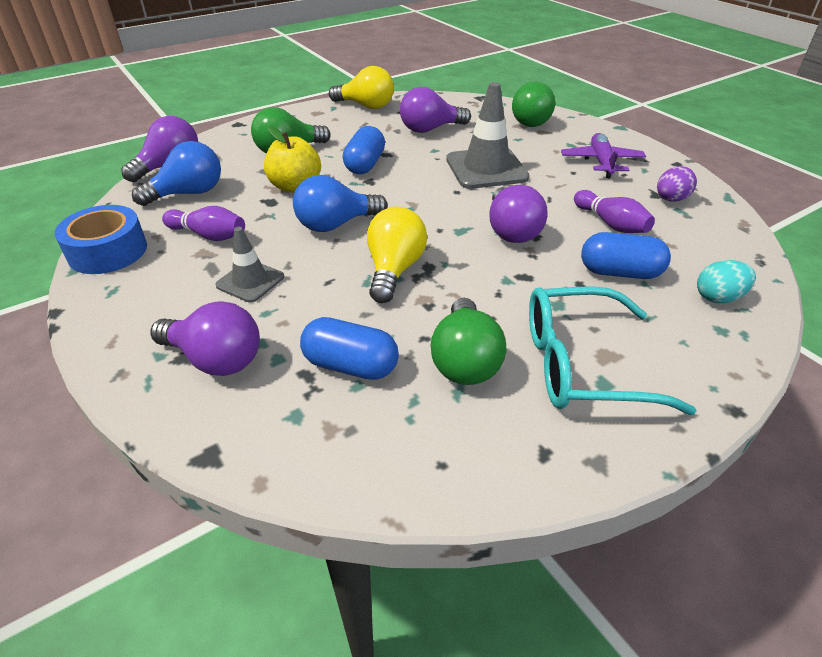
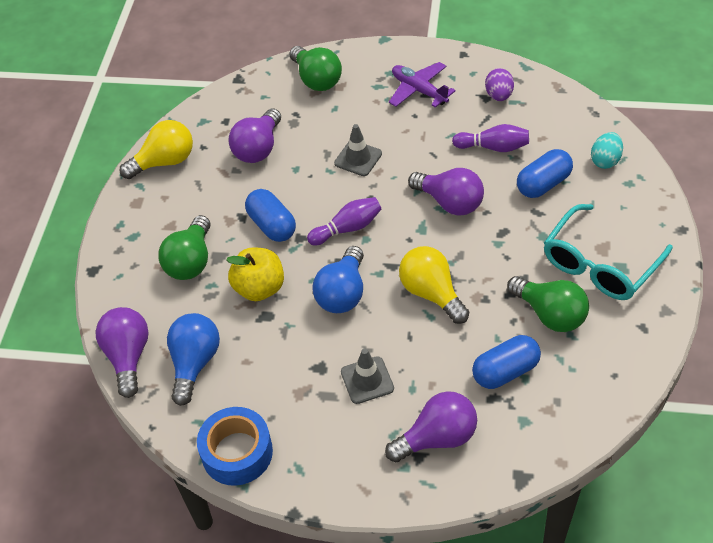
camera: 45 degrees left, 10 degrees up
(208, 235) = (278, 378): purple bowling pin -> purple bowling pin (347, 228)
(486, 169) = (358, 158): grey traffic cone -> grey traffic cone, size x0.57

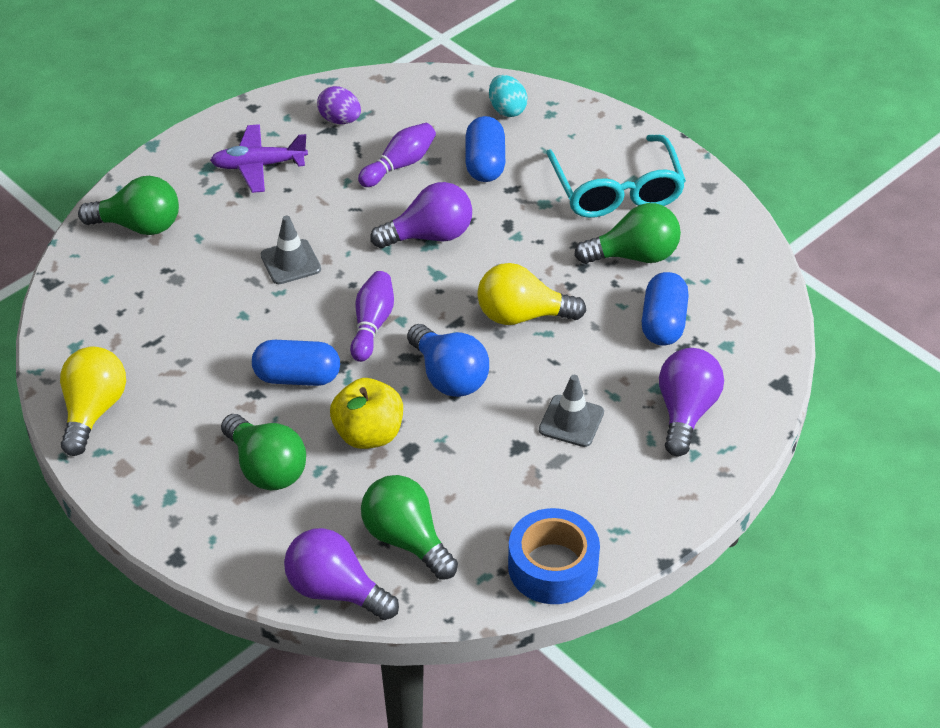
camera: 55 degrees left, 5 degrees down
(195, 363) = (406, 539): blue light bulb -> green light bulb
(258, 148) = (176, 326): purple light bulb -> none

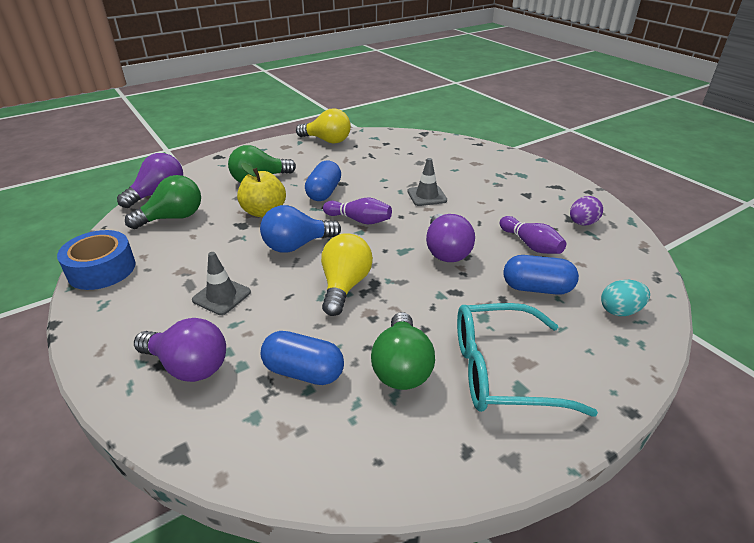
camera: 100 degrees right, 10 degrees down
(139, 226) = (466, 154): green light bulb -> none
(258, 165) = (524, 190): purple plane -> none

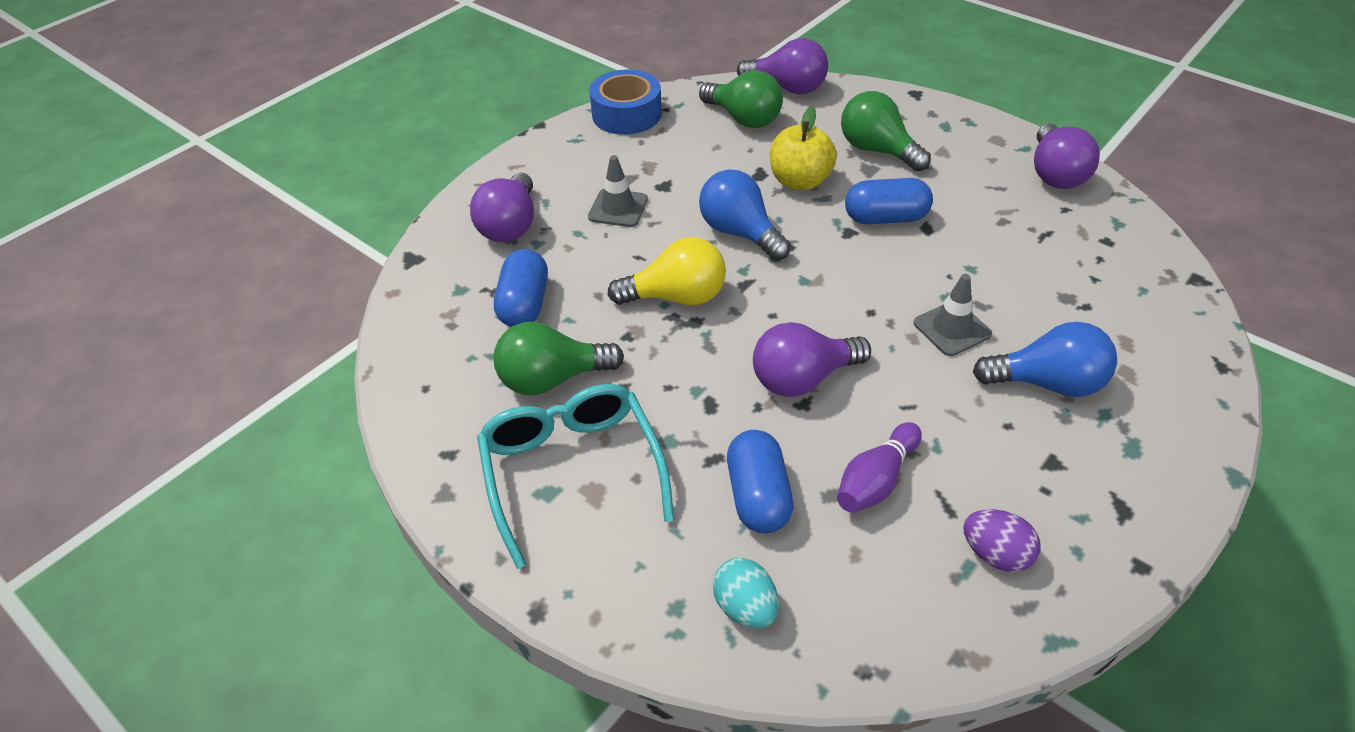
camera: 75 degrees right, 10 degrees up
(327, 141) = (1055, 174): yellow light bulb -> purple light bulb
(359, 220) = (832, 272): purple bowling pin -> none
(476, 182) = (1047, 383): none -> blue light bulb

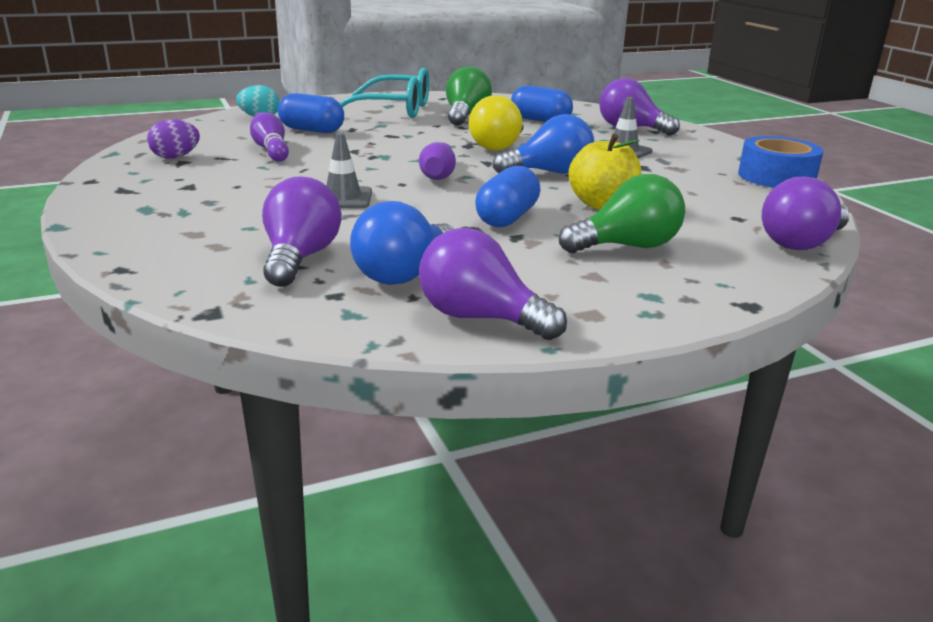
camera: 115 degrees right, 20 degrees down
(743, 119) = (739, 211): green light bulb -> none
(803, 378) = (373, 154): purple light bulb -> purple light bulb (300, 258)
(820, 299) = (438, 174): none -> purple bowling pin
(1047, 383) = (241, 206): blue light bulb -> blue light bulb (404, 274)

